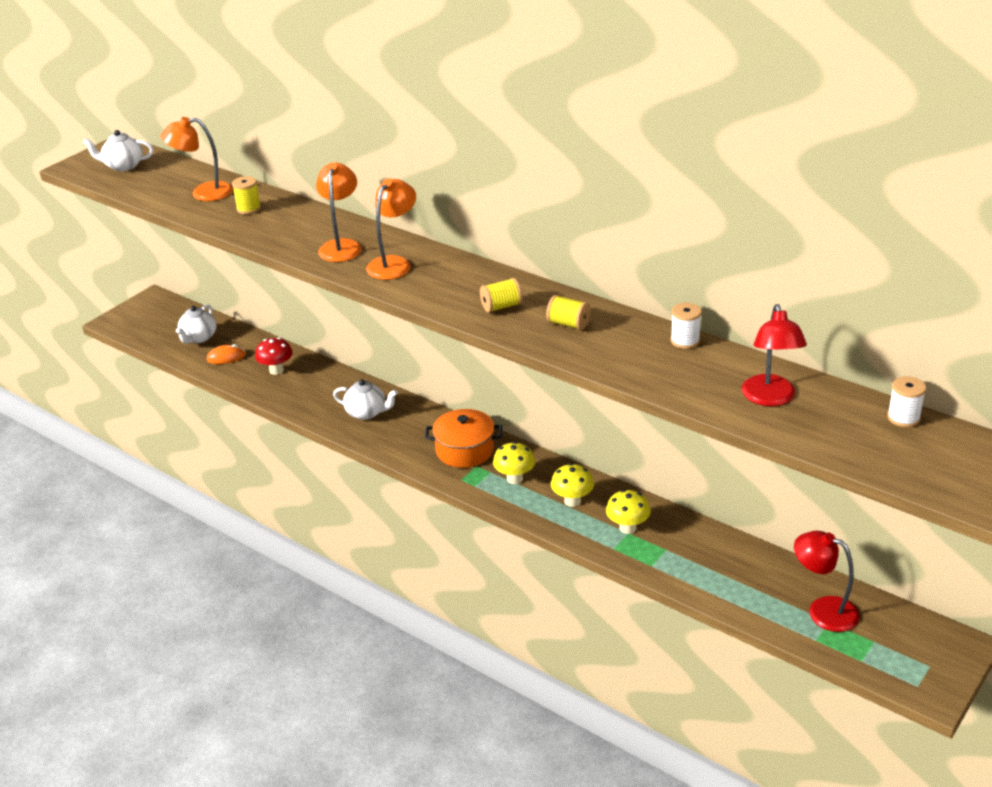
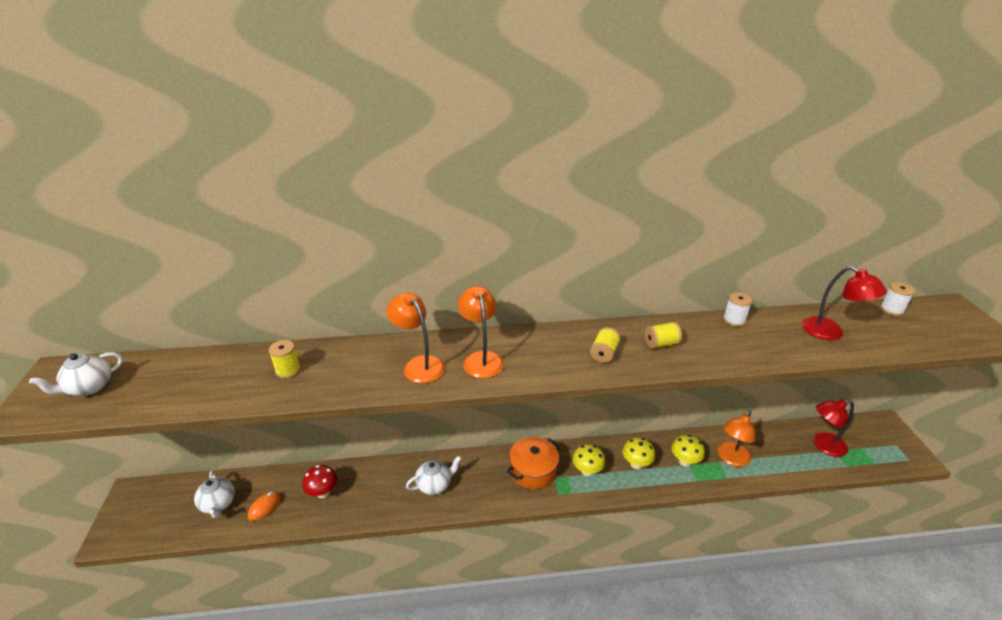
camera: 45 degrees left, 0 degrees up
(203, 193) = (220, 376): orange lamp -> orange lamp (731, 459)

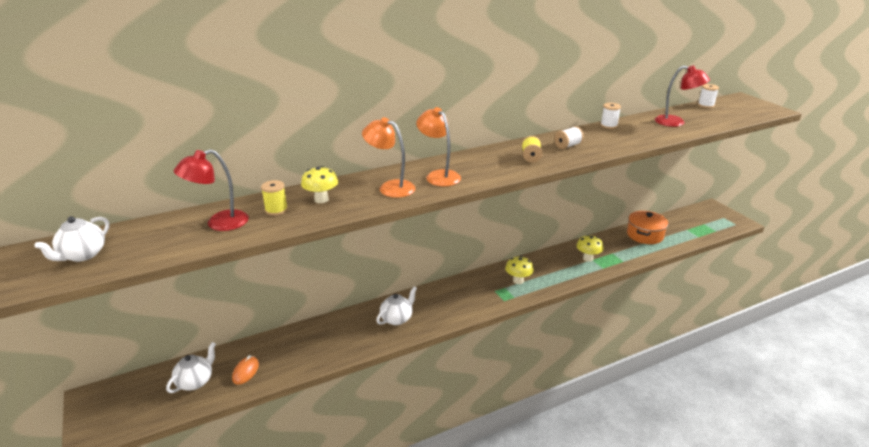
camera: 20 degrees left, 5 degrees down
(218, 504) = (195, 381): white teapot -> white teapot turned 105 degrees counterclockwise
(323, 492) = (297, 348): red mushroom -> none
(533, 471) = (475, 290): orange pot -> orange pot (645, 235)
(636, 464) = (553, 268): yellow mushroom -> yellow mushroom (321, 199)
(661, 344) = (568, 146): yellow spool -> white spool
(731, 459) = (620, 249): orange lamp -> none
(823, 446) = (678, 228): red lamp -> red lamp (219, 223)

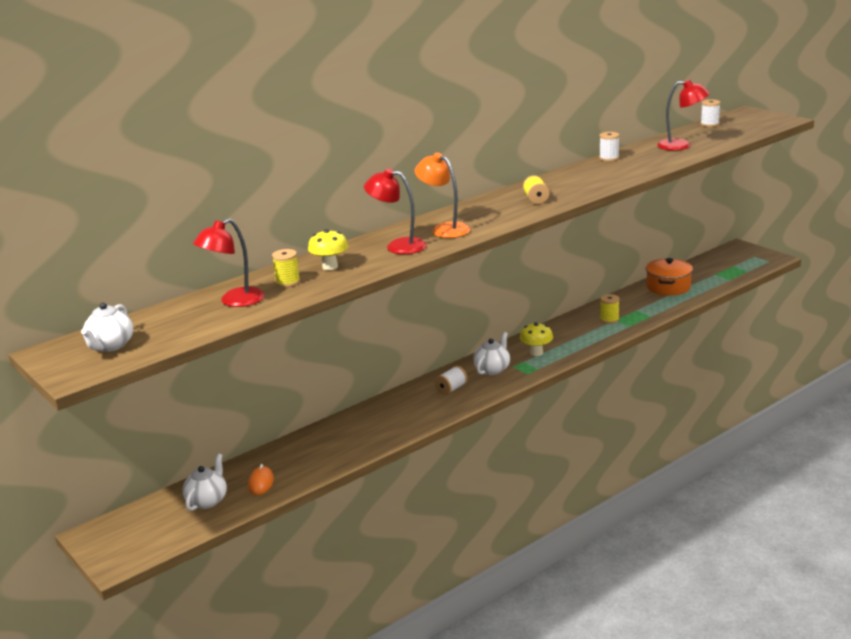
camera: 10 degrees left, 5 degrees down
(390, 187) = (398, 246): orange lamp -> red lamp
(397, 318) = (411, 409): white teapot -> white teapot (492, 369)
(568, 146) = (571, 183): white spool -> white spool (451, 389)
(588, 258) = (609, 319): yellow mushroom -> yellow spool

